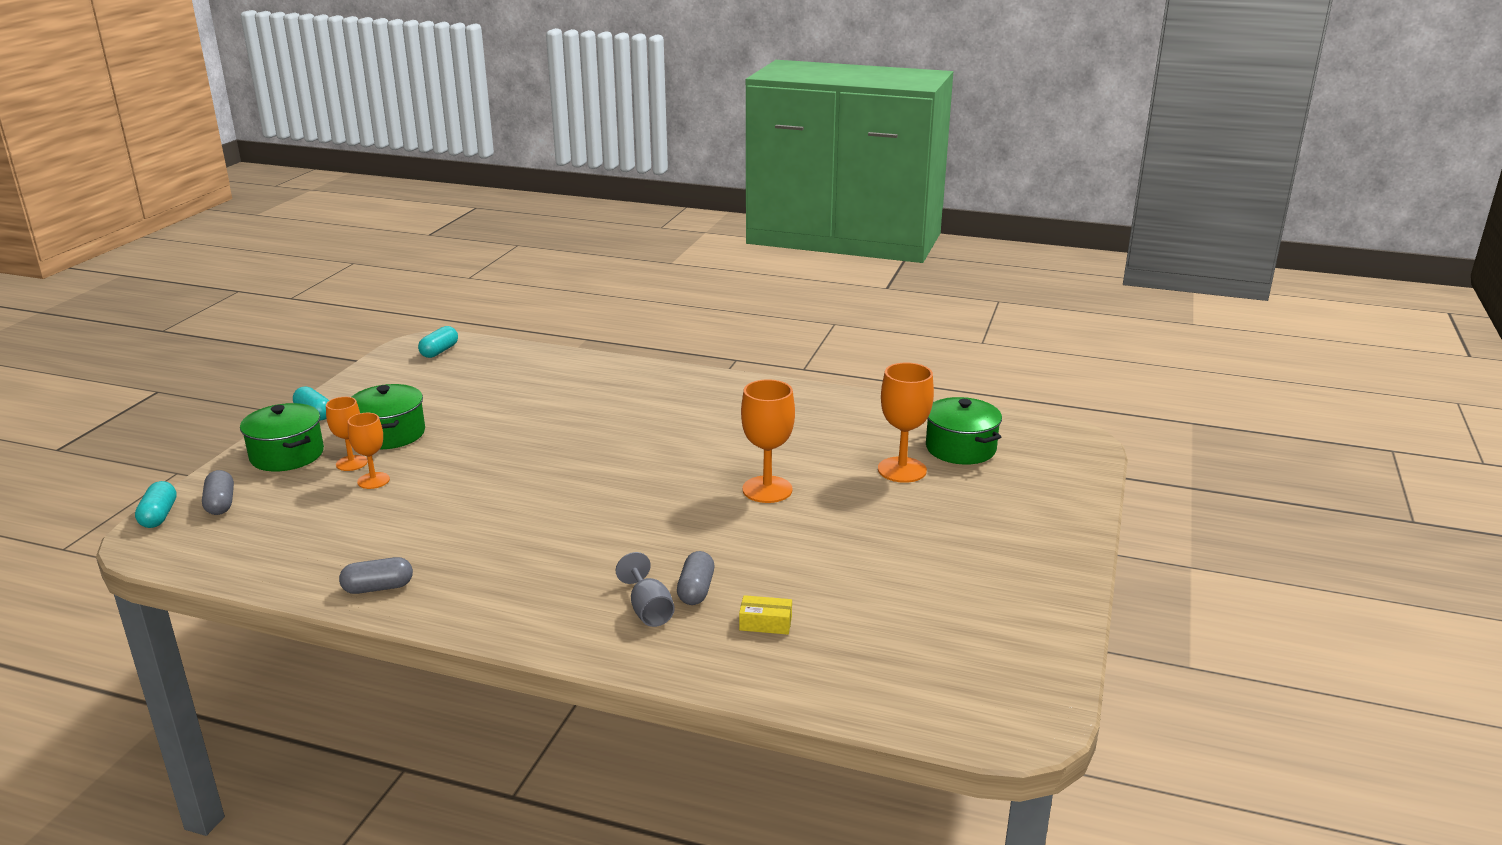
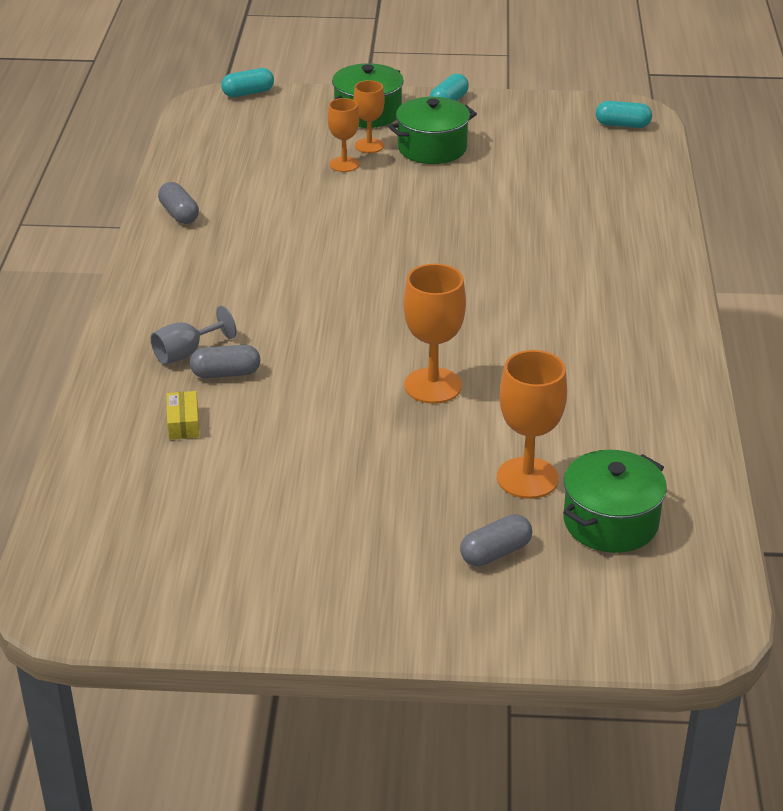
camera: 75 degrees right, 10 degrees up
(220, 504) = (276, 111): grey capsule -> grey capsule (495, 553)

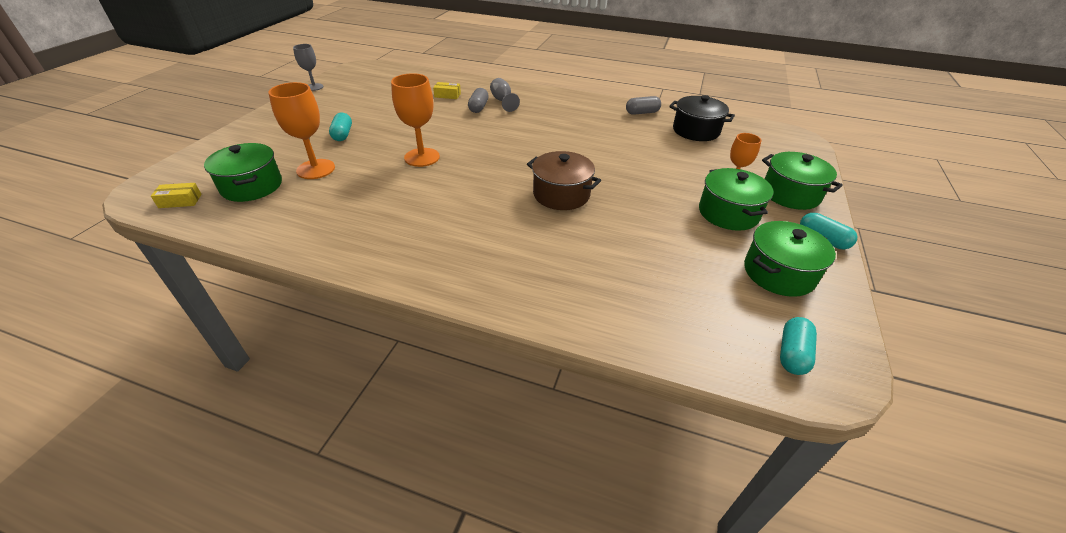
camera: 105 degrees right, 5 degrees up
(209, 630) = (314, 87): none -> grey goblet
(226, 169) = (696, 131): none -> black pot
(248, 93) = (814, 151): turquoise capsule -> turquoise capsule (342, 134)
(344, 164) = (701, 171): orange goblet -> none
(460, 253) = (561, 194): none -> brown pot
(495, 553) = (275, 149): grey capsule -> none
(520, 126) = (778, 273): none -> green pot
(691, 576) = (180, 201): none -> yellow box

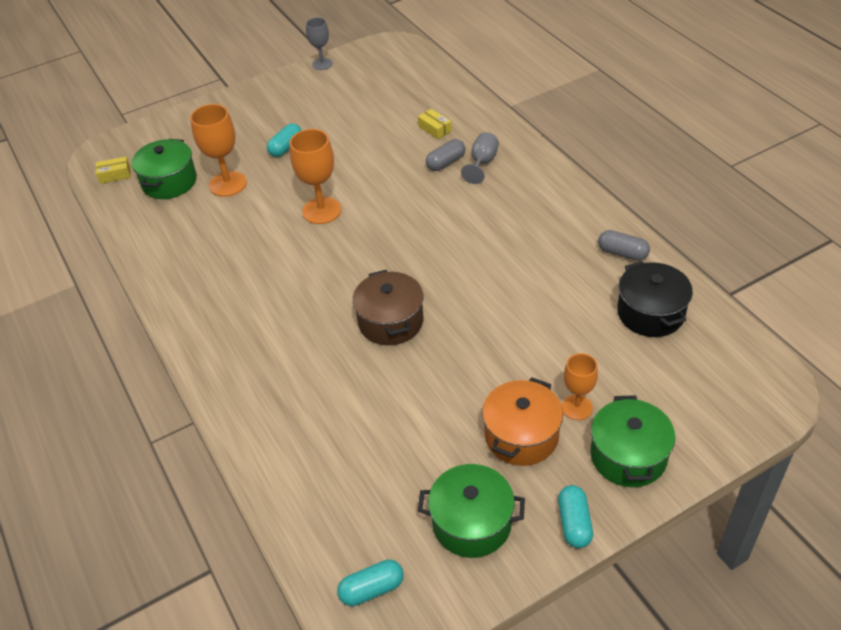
camera: 45 degrees right, 5 degrees up
(180, 201) = (115, 175): yellow box -> yellow box turned 45 degrees counterclockwise
(728, 213) = (521, 436): green pot -> orange pot

